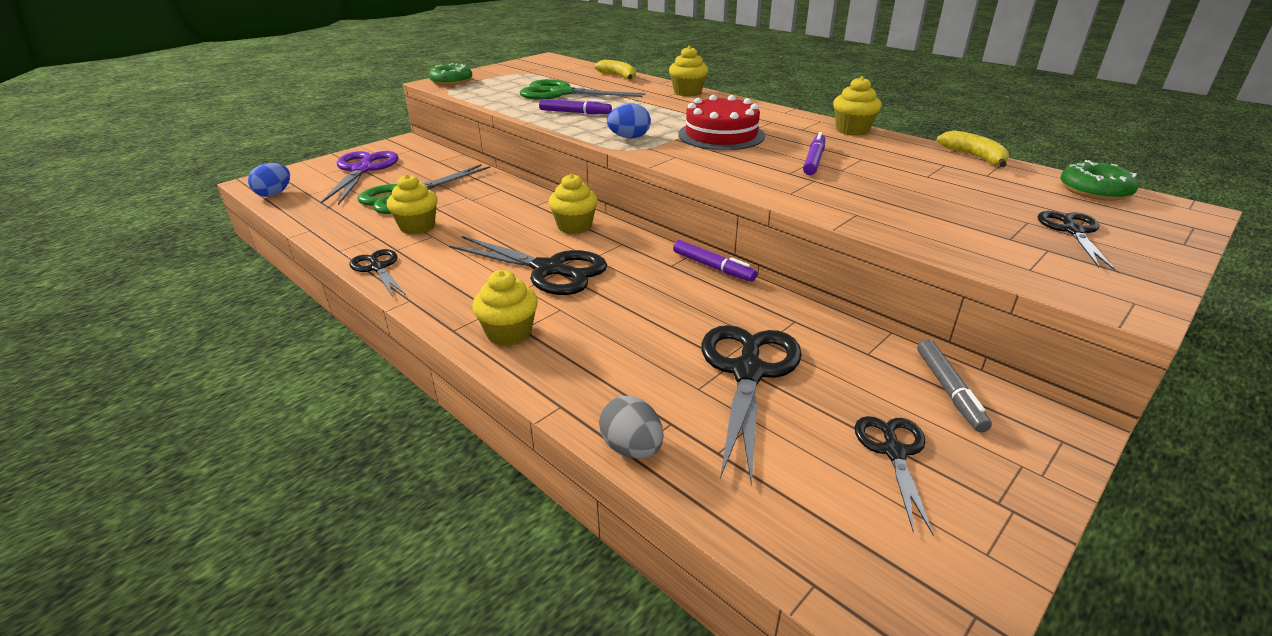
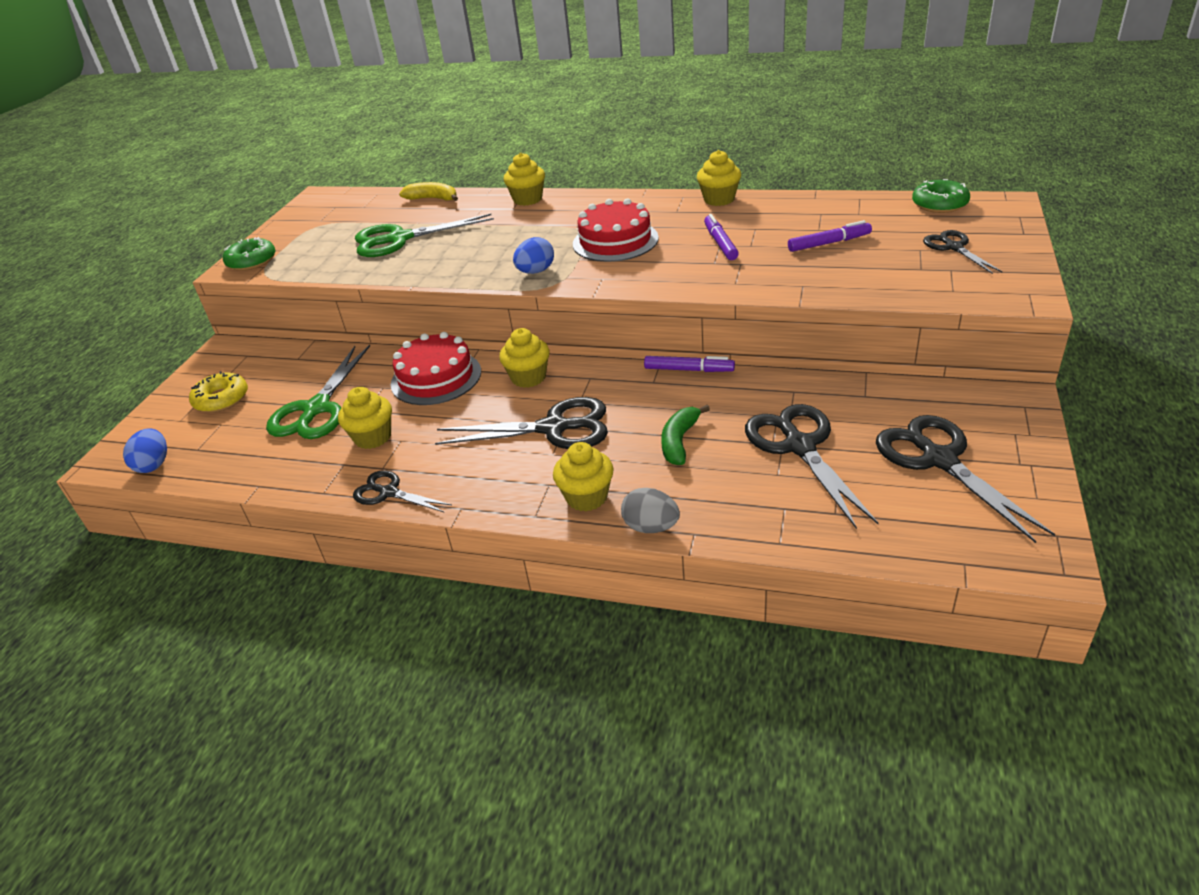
camera: 25 degrees left, 5 degrees up
(362, 170) = (221, 399): purple scissors -> yellow donut
(509, 203) = (436, 378): none -> red cake
(575, 113) = (446, 259): purple marker -> purple marker (829, 243)
(632, 448) = (776, 538): grey egg -> grey egg (651, 527)
(638, 321) = (679, 441): none -> green banana
(894, 452) = (939, 459): black scissors -> black scissors, size x1.73
(949, 390) = (937, 401): grey marker -> none
(974, 157) = (835, 198): yellow banana -> none

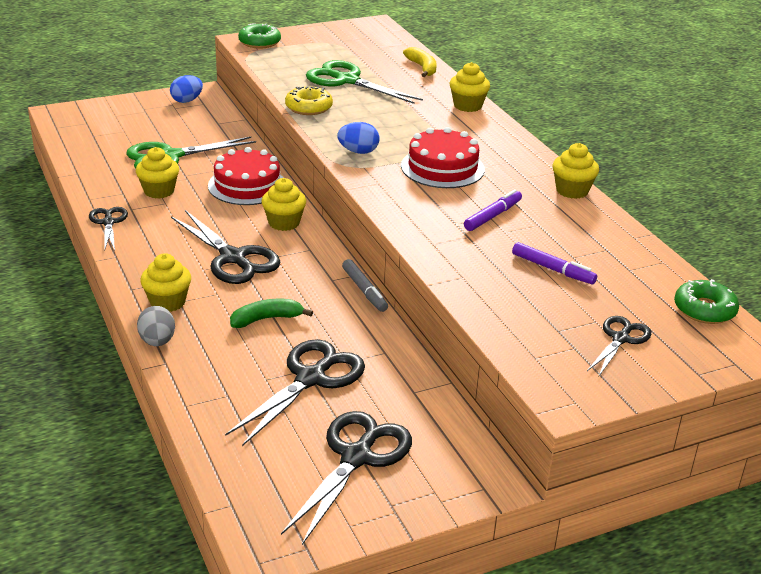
camera: 45 degrees right, 5 degrees down
(154, 465) = (67, 129): blue egg -> blue egg (187, 100)
(221, 399) = (148, 118): yellow donut -> yellow donut (308, 107)
(689, 370) = (364, 290): purple marker -> grey marker

